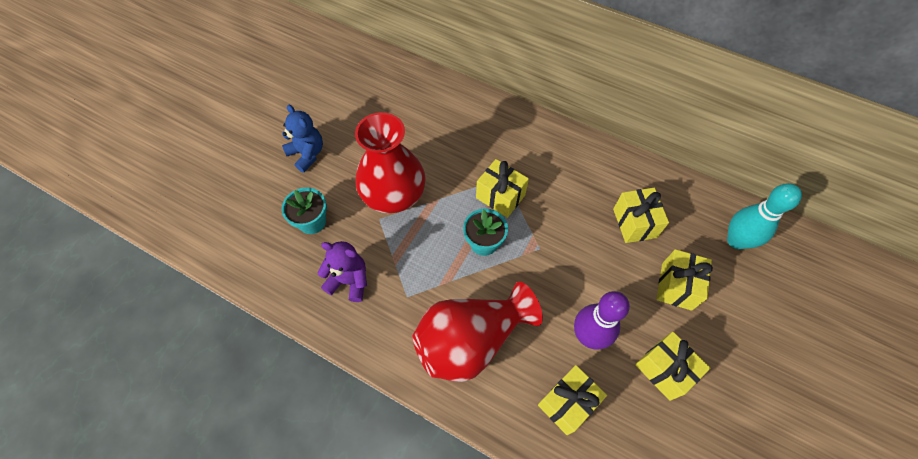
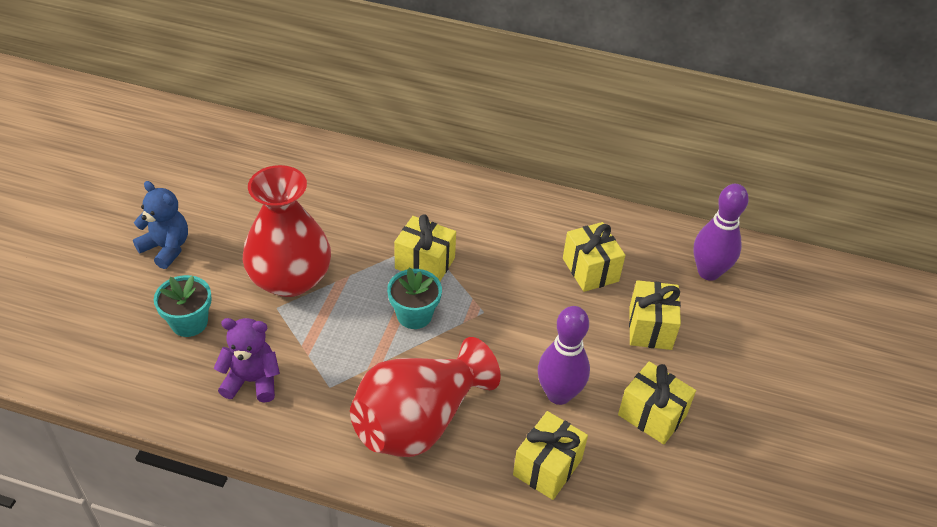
camera: 15 degrees left, 15 degrees down
(736, 241) = (708, 272): turquoise bowling pin -> purple bowling pin

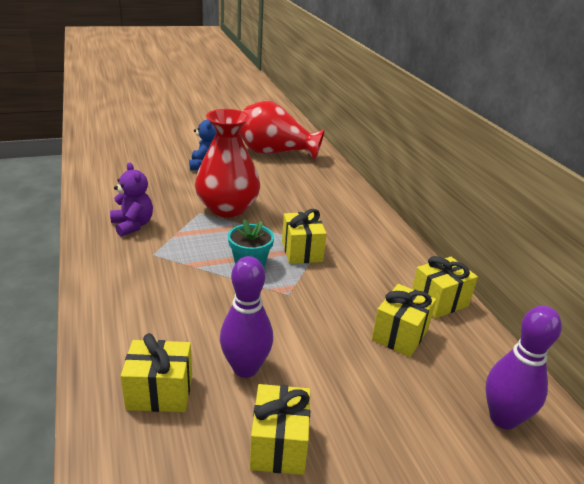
camera: 55 degrees right, 15 degrees down
(189, 322) = (159, 191): turquoise flower pot -> none
(419, 421) = (154, 303): red vase -> red vase (275, 153)
(650, 328) = (382, 400): yellow gift -> yellow gift (439, 301)

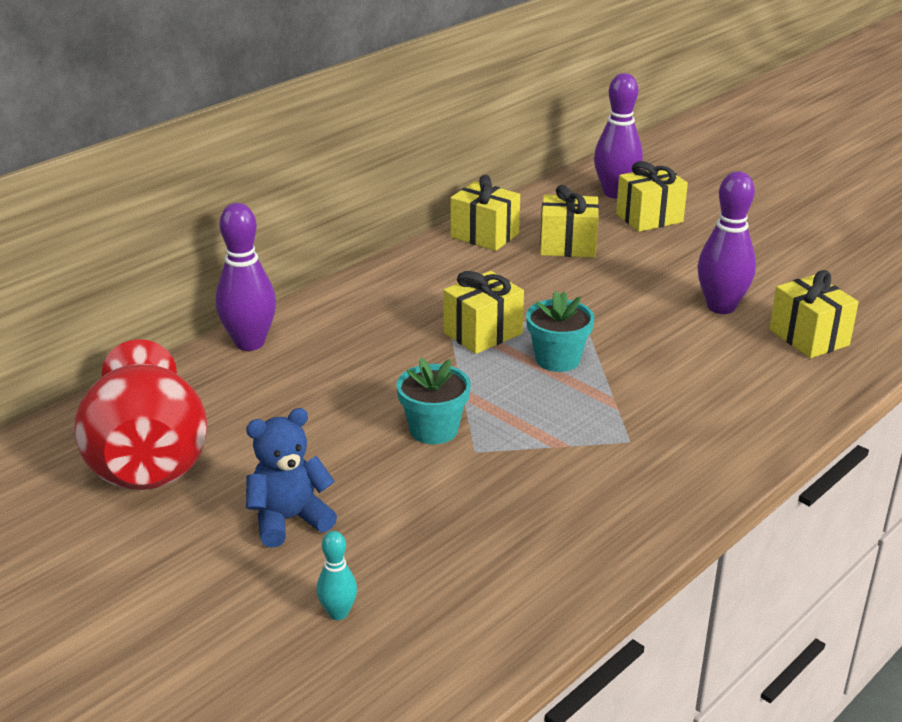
camera: 115 degrees left, 0 degrees up
(133, 225) = (586, 496): purple teddy bear -> none
(146, 160) = (338, 613): none -> turquoise bowling pin
(227, 208) = (434, 430): red vase -> turquoise flower pot
(279, 445) = (772, 269): yellow gift -> yellow gift (649, 218)
(349, 189) = (250, 343): none -> purple bowling pin

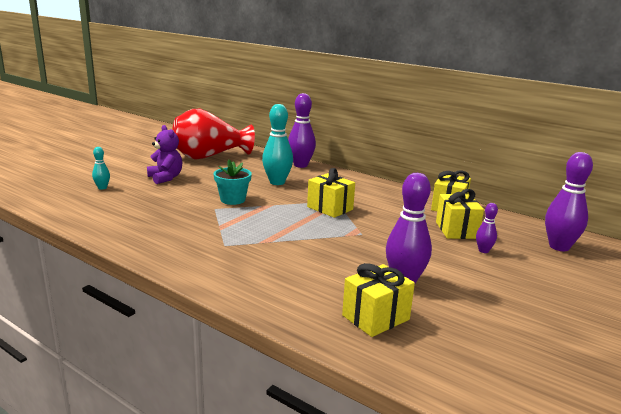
camera: 80 degrees right, 10 degrees down
(289, 520) = (165, 178): blue teddy bear -> purple teddy bear
(346, 376) = (277, 182): none -> turquoise bowling pin
(557, 359) = (308, 227): turquoise flower pot -> none
(630, 241) = (483, 250): none -> purple bowling pin
(649, 218) = (529, 258): yellow gift -> none

